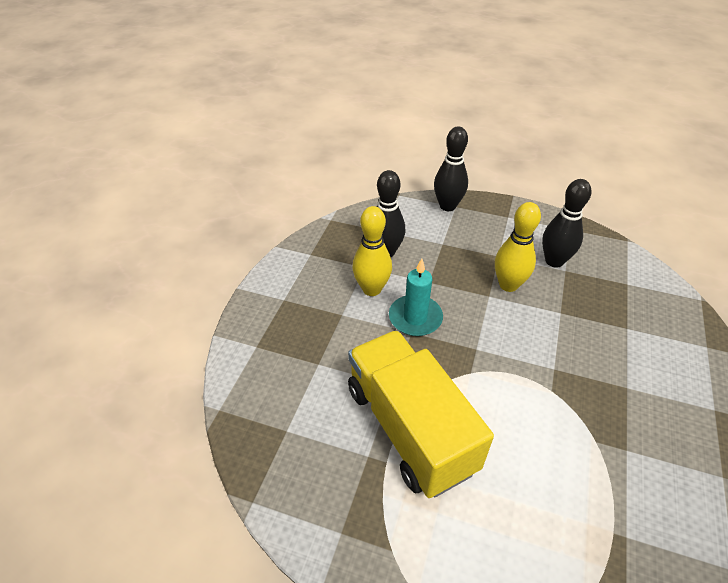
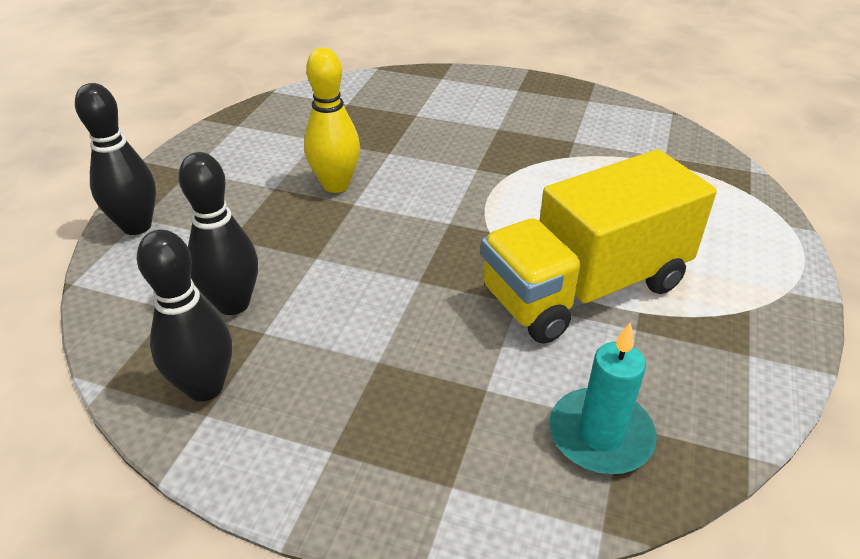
camera: 90 degrees left, 5 degrees down
(371, 289) = (323, 322): yellow bowling pin -> none
(415, 318) = (391, 275): turquoise candle -> turquoise candle (600, 435)
(554, 261) = (297, 145): black bowling pin -> black bowling pin (205, 387)

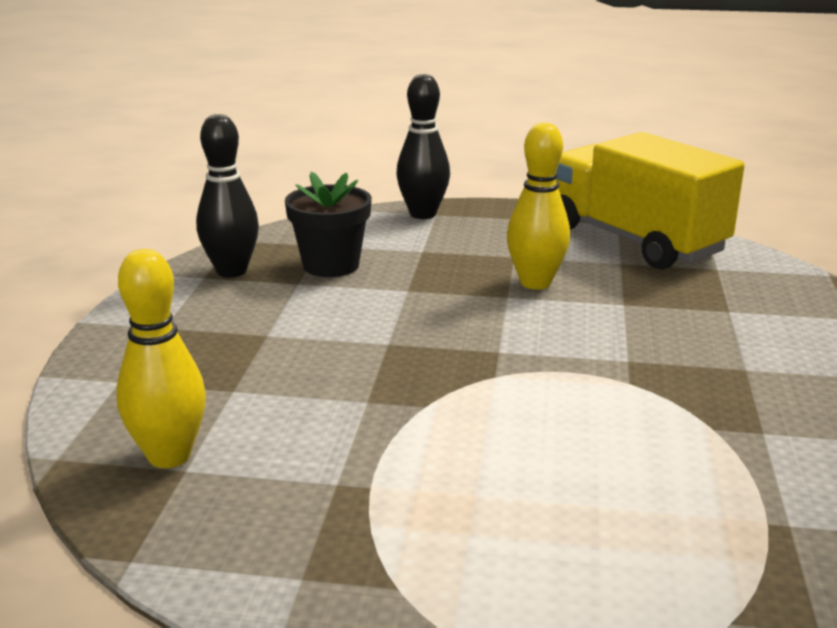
camera: 80 degrees right, 15 degrees down
(233, 304) = (331, 265): black bowling pin -> black flower pot
(584, 288) = (404, 444): yellow truck -> yellow truck (634, 240)
(600, 435) = (169, 456): turquoise candle -> yellow bowling pin

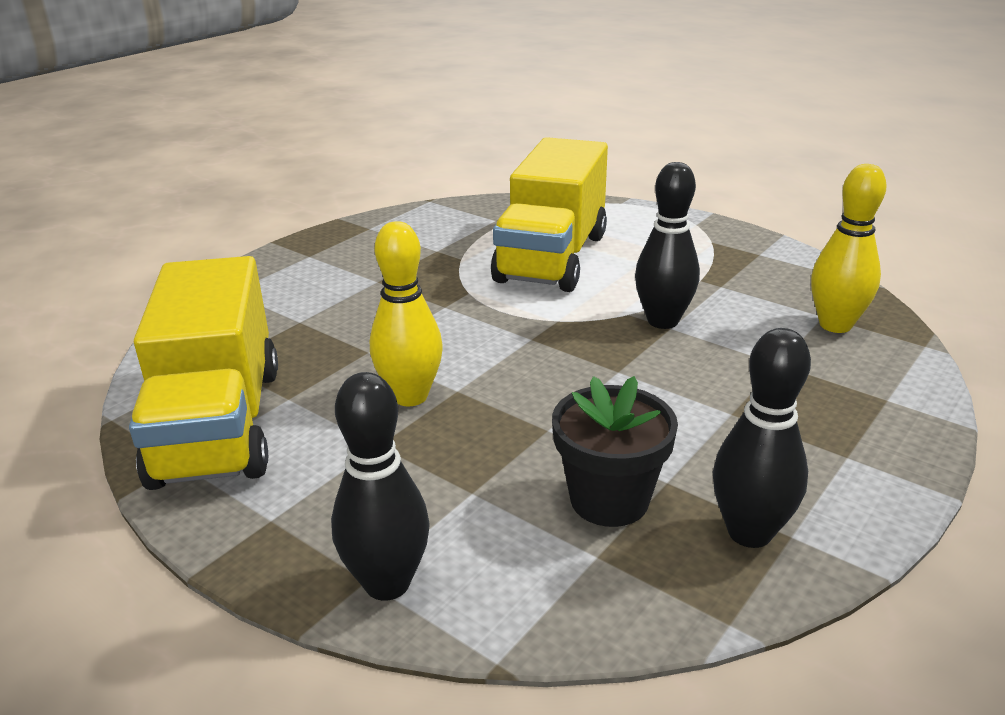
camera: 150 degrees left, 5 degrees up
(380, 404) = (663, 321): none -> black bowling pin
(602, 463) = (552, 258): none -> yellow truck

